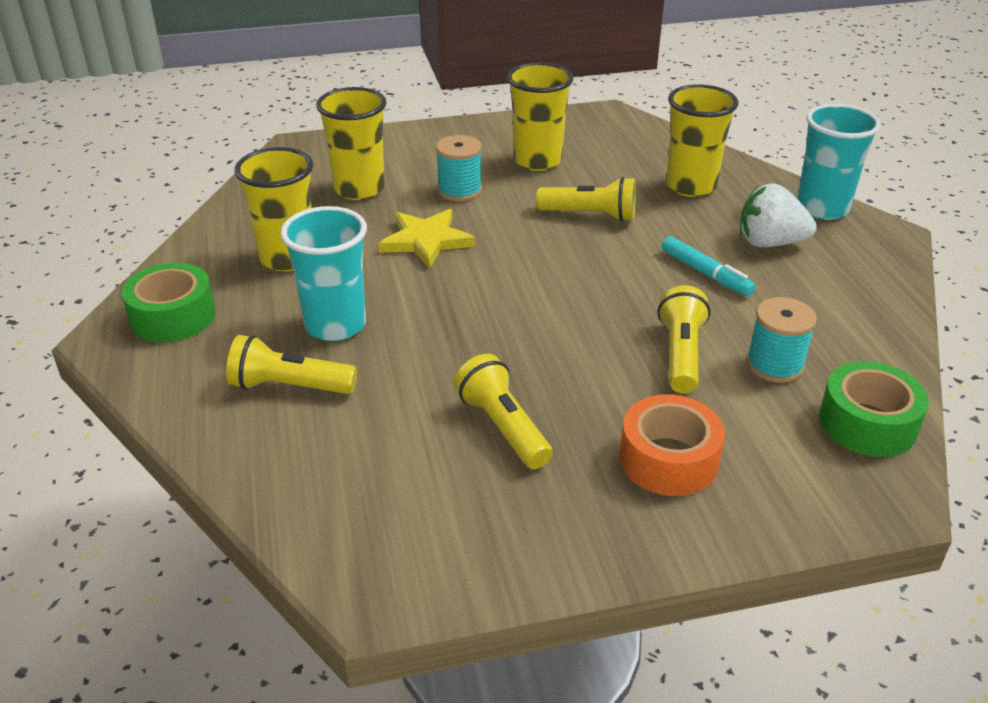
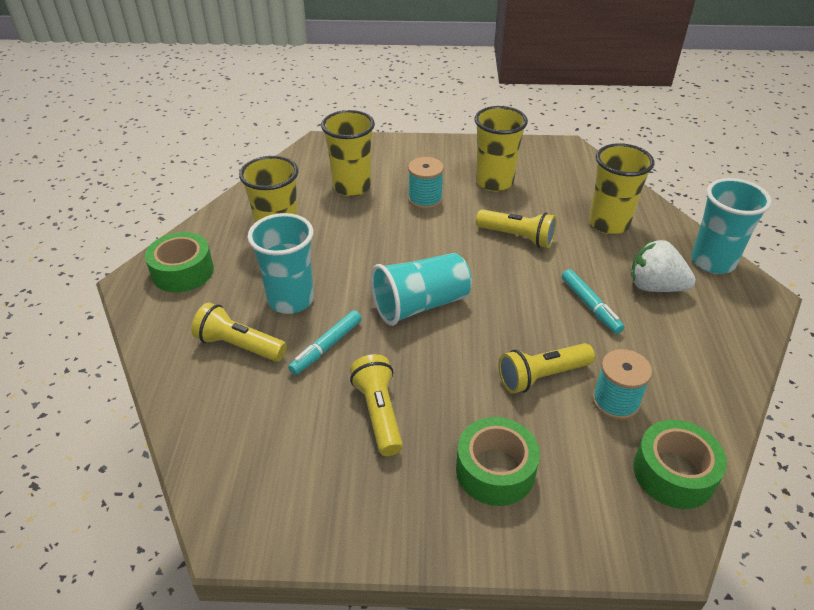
camera: 15 degrees right, 5 degrees up
(405, 369) = (326, 347): none -> turquoise marker
(426, 241) = (383, 239): yellow star -> none
(504, 304) = (420, 305): none -> turquoise cup
(668, 459) = (495, 470): orange tape -> green tape
(681, 354) = (541, 376): yellow flashlight -> yellow flashlight turned 135 degrees counterclockwise

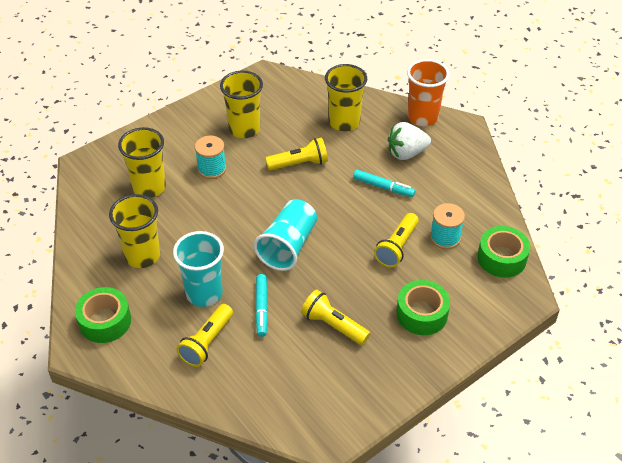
camera: 40 degrees left, 5 degrees up
(239, 345) = (207, 342): yellow flashlight -> yellow flashlight turned 45 degrees counterclockwise
(712, 261) = (423, 117): turquoise cup -> orange cup

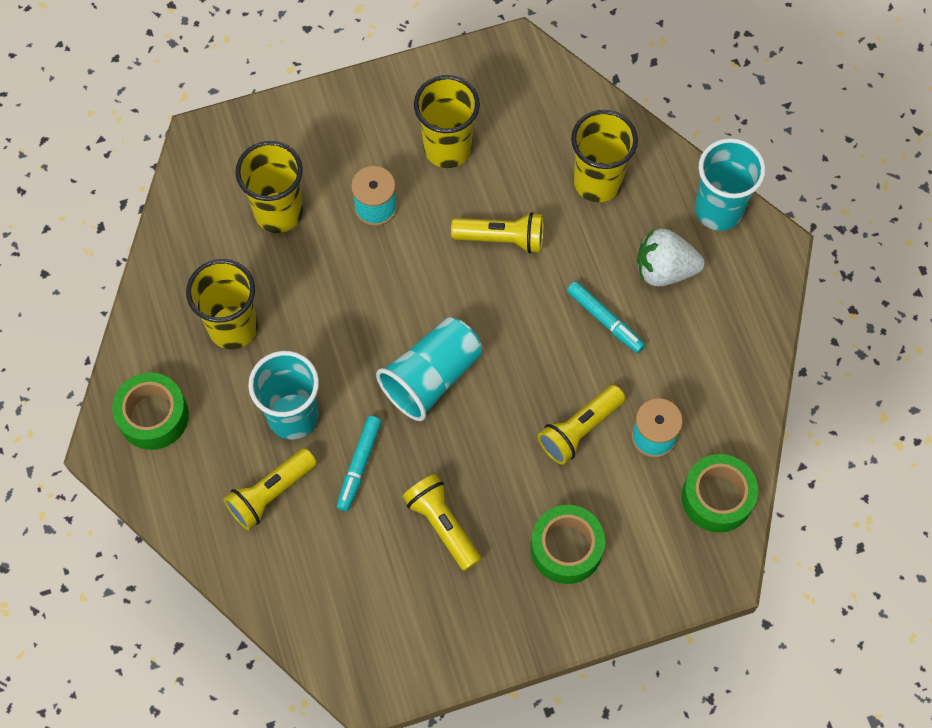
camera: 20 degrees right, 20 degrees up
(423, 117) = (718, 210): orange cup -> turquoise cup

